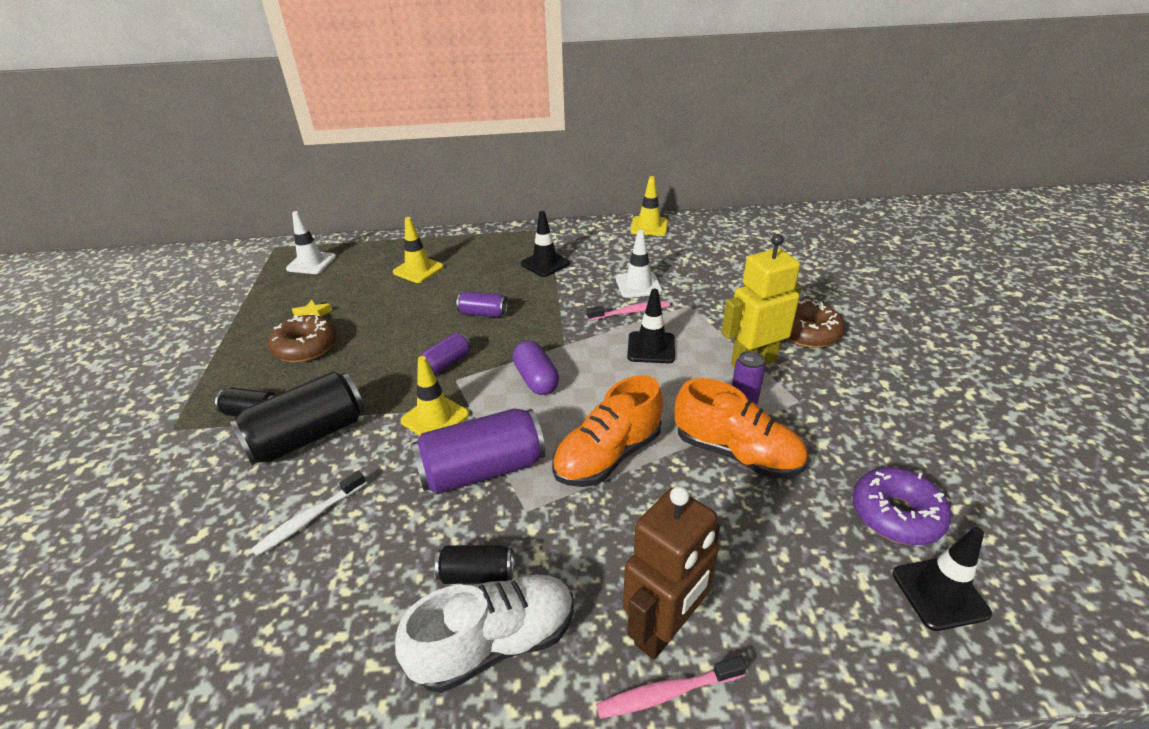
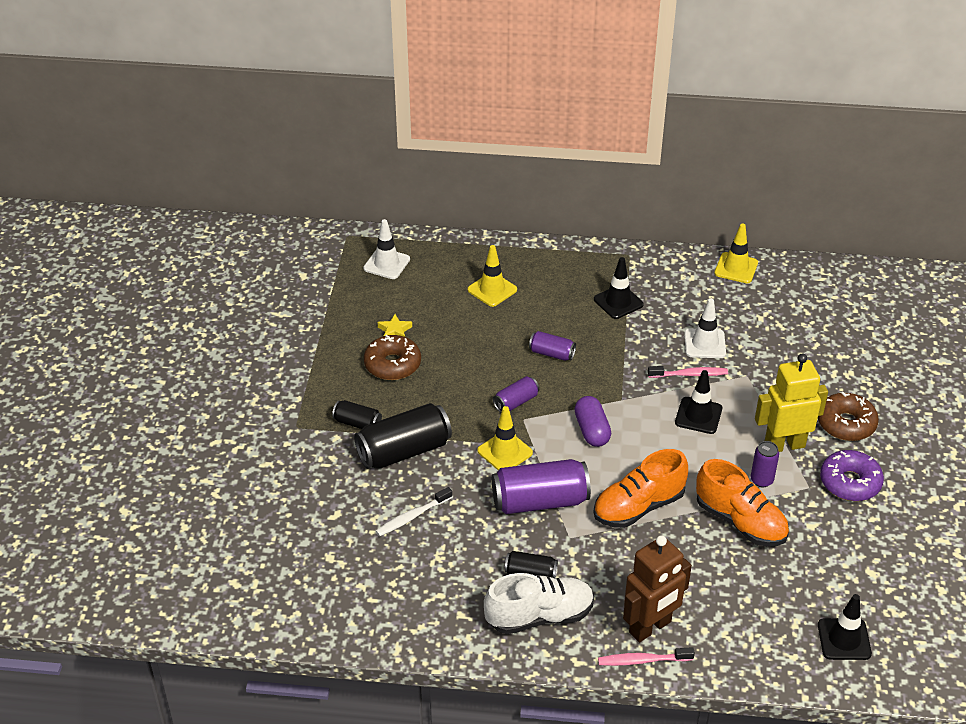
camera: 10 degrees right, 5 degrees up
(896, 514) = (842, 586): purple donut -> purple donut (850, 482)

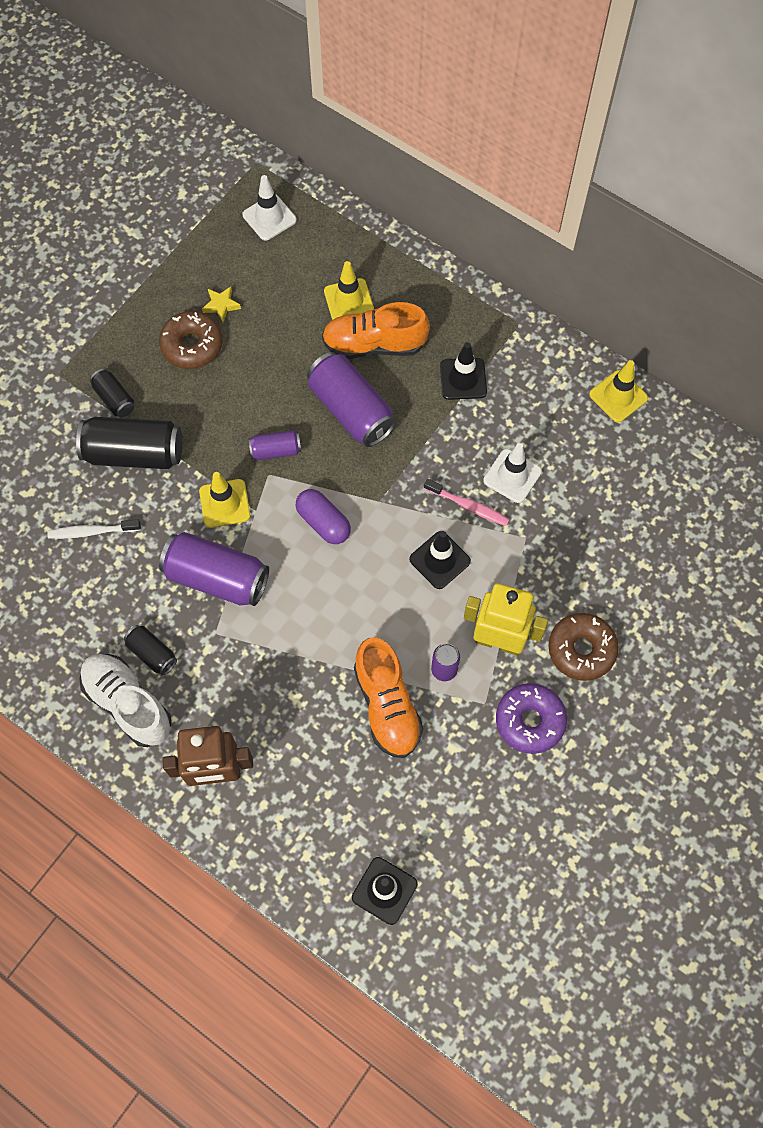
camera: 30 degrees right, 25 degrees up
(539, 616) = (128, 703): white shoe -> white shoe turned 150 degrees counterclockwise
(552, 353) = (351, 410): purple can -> purple can, size x1.92
(592, 430) = (323, 522): purple capsule -> purple capsule turned 60 degrees counterclockwise
(638, 507) = (303, 634): orange shoe -> orange shoe (374, 344)
(642, 660) = (184, 803): pink toothbrush -> none

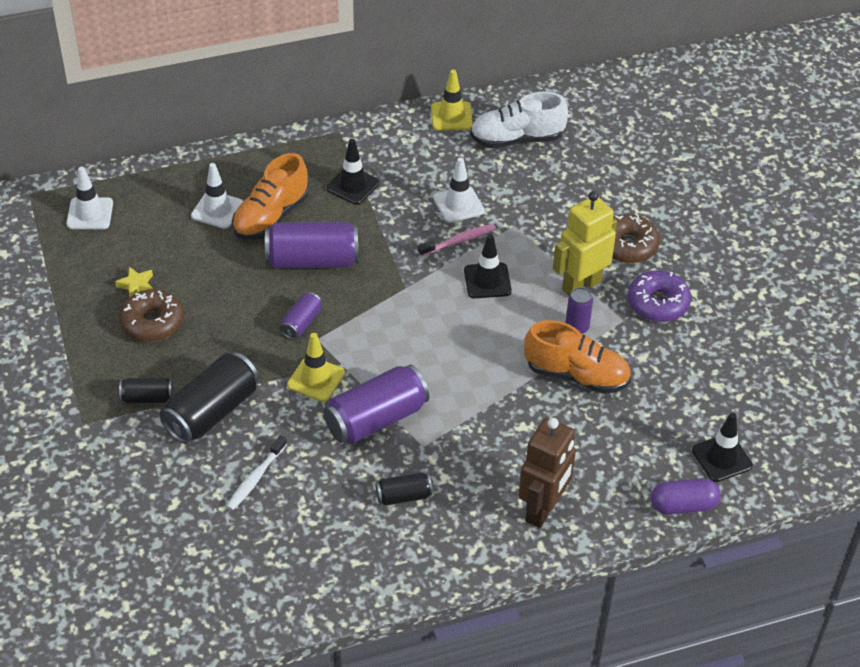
camera: 55 degrees left, 20 degrees down
(128, 703) = (433, 536): white shoe -> white shoe (516, 139)
(323, 522) = (391, 329): purple capsule -> purple capsule (683, 505)
(349, 301) = (217, 210): yellow traffic cone -> white traffic cone

